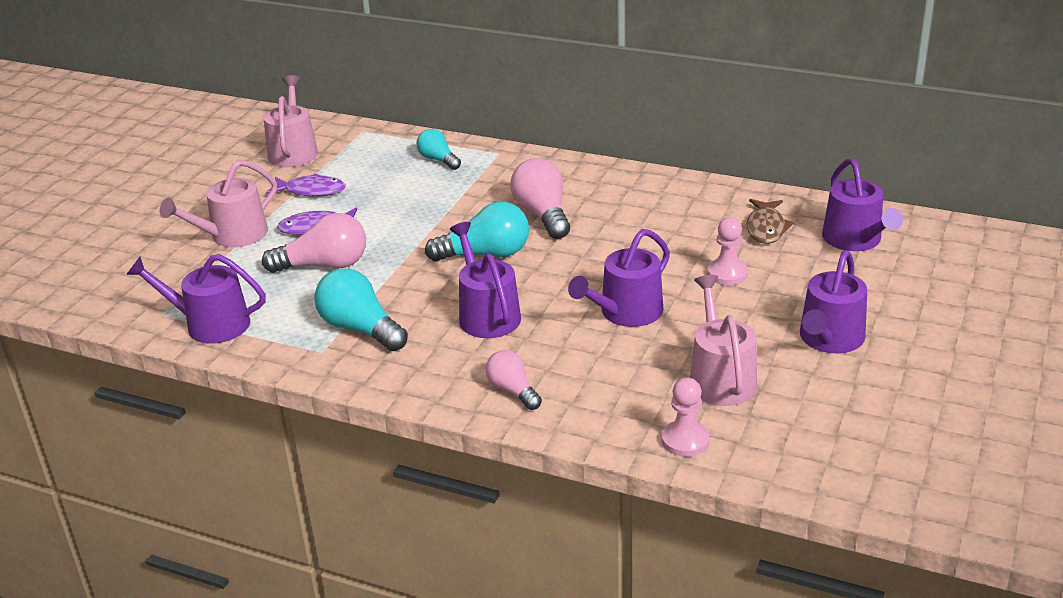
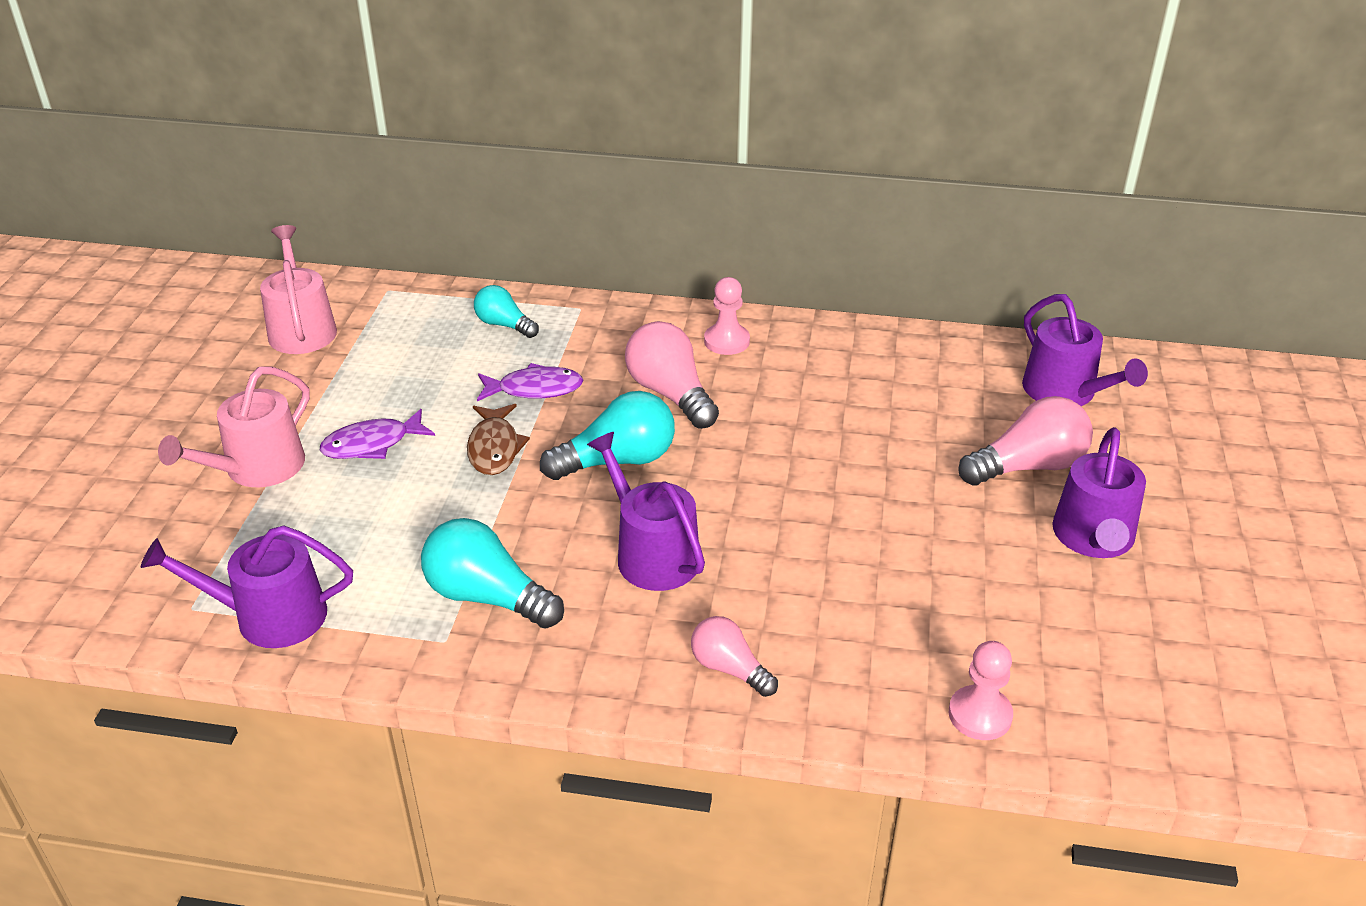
camera: 15 degrees left, 5 degrees up
(311, 191) = (347, 387): purple fish -> purple fish (534, 389)
(324, 265) = (403, 502): pink light bulb -> pink light bulb (1028, 466)
(626, 312) = (831, 529): purple watering can -> none
(720, 378) = (985, 613): pink watering can -> none
(727, 274) = (933, 457): pink pawn -> pink pawn (726, 341)
(766, 228) = (954, 386): brown fish -> brown fish (494, 448)

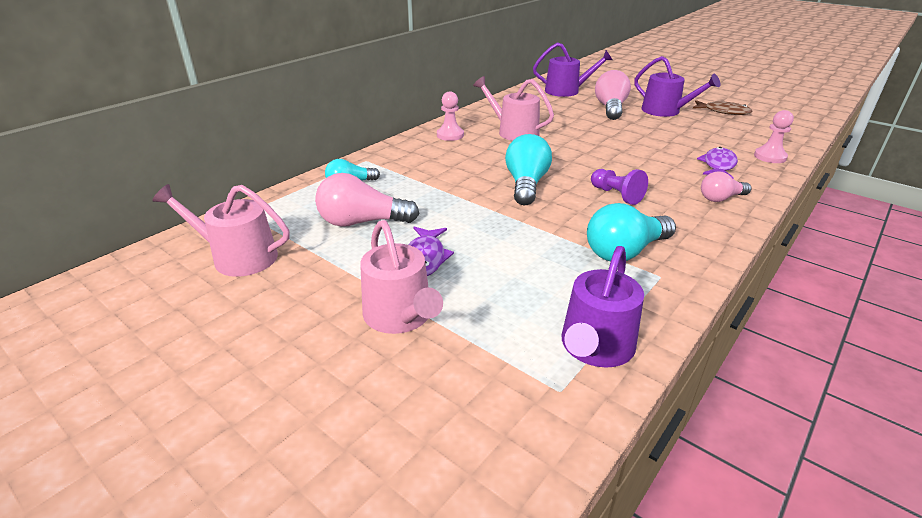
camera: 60 degrees left, 5 degrees down
(494, 448) = (476, 216): brown fish -> brown fish (723, 112)
(534, 389) = (430, 191): purple fish -> purple fish (718, 165)
(651, 553) = (616, 195): purple watering can -> purple pawn
(670, 394) = (480, 158): pink light bulb -> pink light bulb (362, 222)
(799, 393) = (513, 132): none -> pink watering can

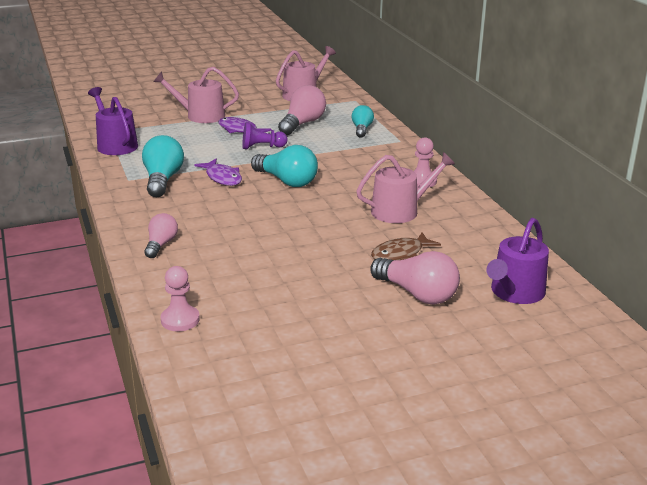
camera: 120 degrees right, 5 degrees down
(616, 195) = (226, 206): purple pawn -> purple pawn (262, 147)
(665, 111) = (370, 330): purple watering can -> none
(718, 165) = (205, 277): purple fish -> purple fish (222, 178)
(723, 112) = (322, 378): brown fish -> brown fish (400, 254)

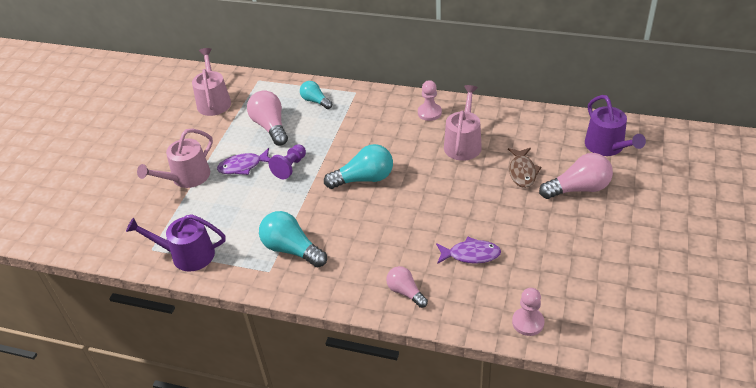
camera: 50 degrees left, 15 degrees up
(222, 178) = (323, 212): purple fish -> purple fish (471, 255)

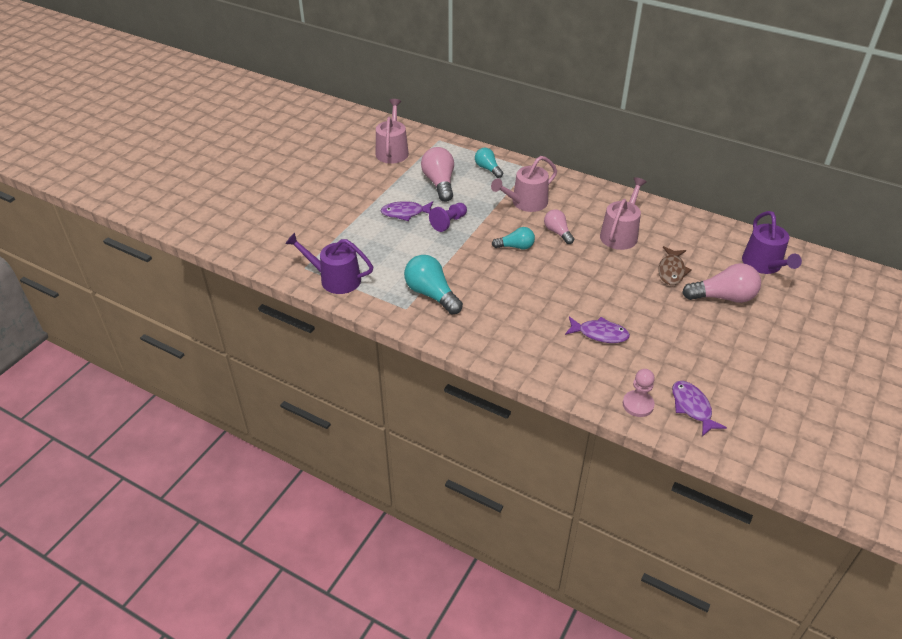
camera: 10 degrees right, 0 degrees up
(187, 177) = (351, 213): pink watering can -> pink watering can (526, 203)
(364, 179) = (515, 246): turquoise light bulb -> turquoise light bulb, size x0.61
(405, 292) = (528, 353): pink light bulb -> pink light bulb (557, 232)
(429, 113) = (595, 200): pink pawn -> none
(581, 313) = (692, 407): none -> purple fish

